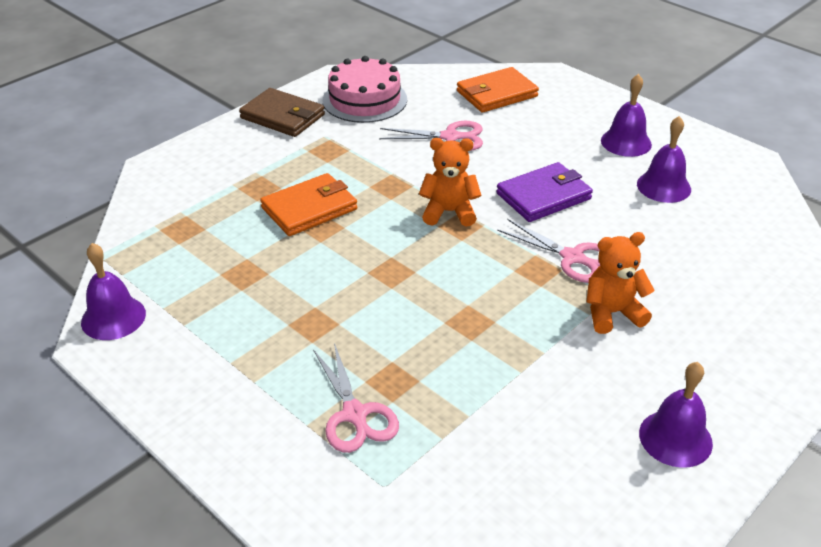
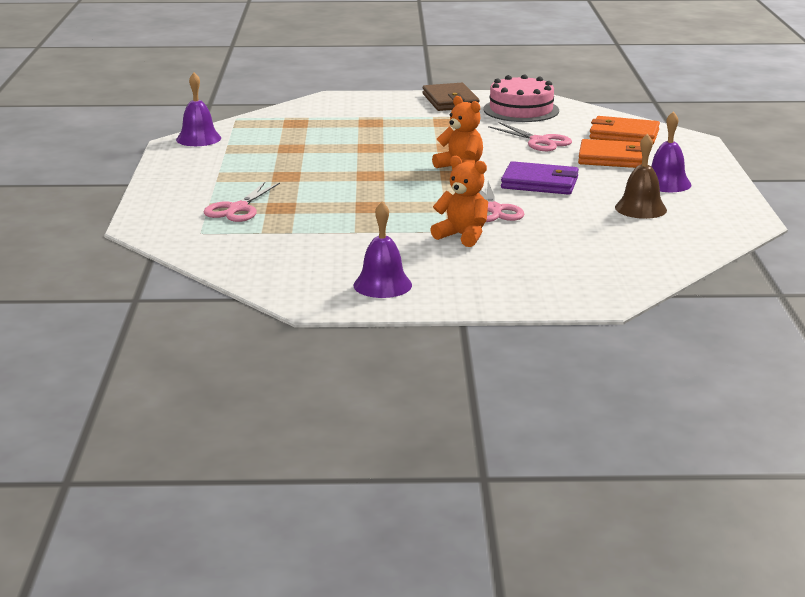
camera: 45 degrees right, 15 degrees down
(309, 208) = (380, 139): orange wallet -> orange wallet (613, 158)
(663, 186) = (640, 208): purple bell -> brown bell

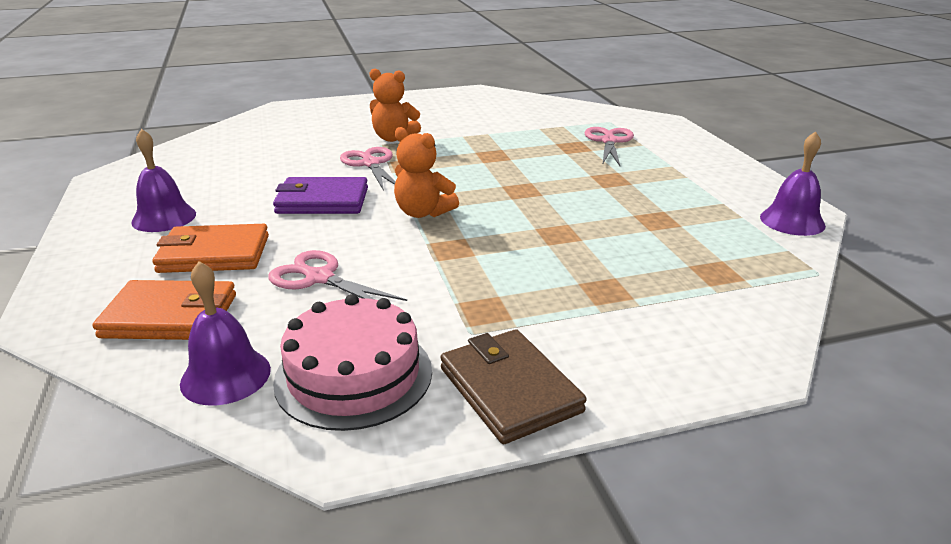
camera: 165 degrees right, 5 degrees up
(382, 285) = (439, 103): purple bell -> purple bell (225, 376)
(640, 208) = (215, 180): brown bell -> none

